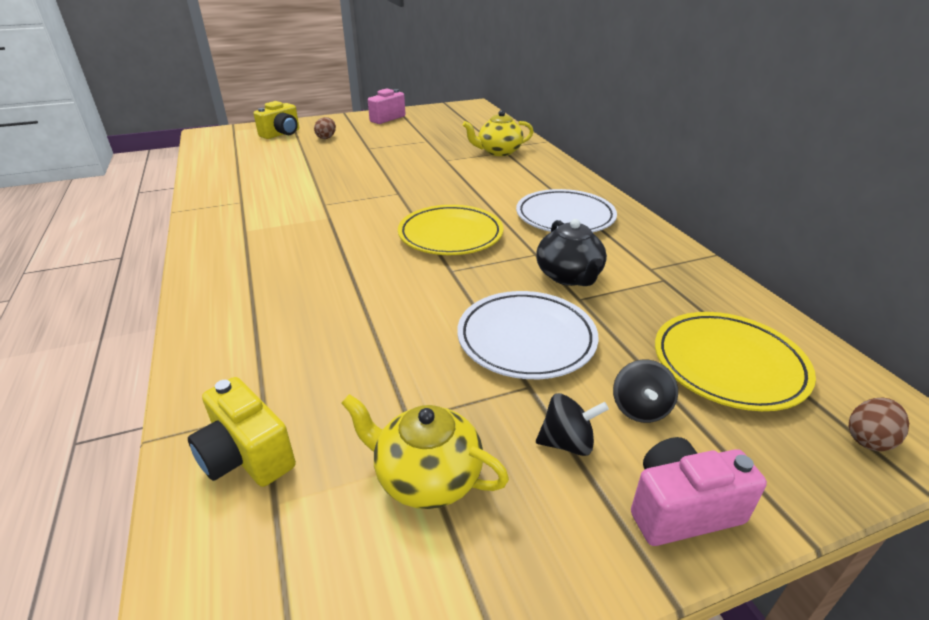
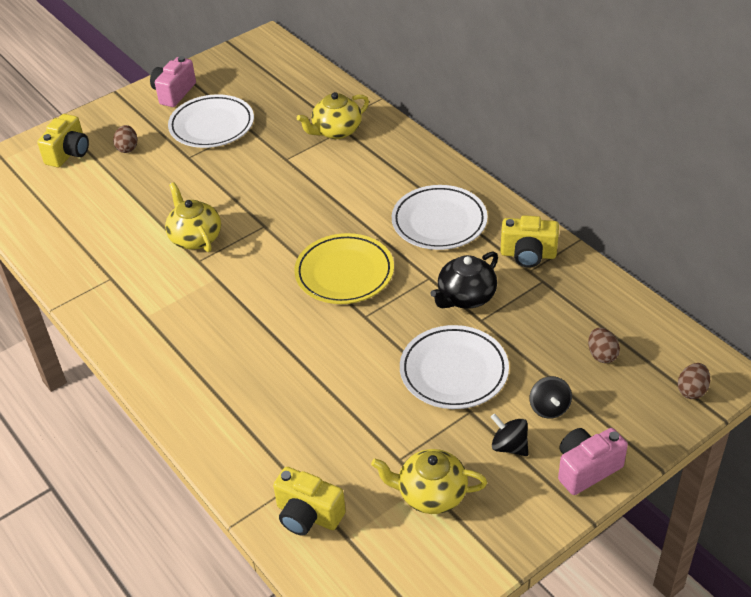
camera: 15 degrees left, 10 degrees up
(333, 190) = (195, 238): none -> yellow teapot
(400, 136) = (212, 126): none -> white plate
(567, 443) = (509, 446): black spinning top -> black spinning top turned 120 degrees counterclockwise
(569, 276) = (465, 297): black teapot -> black teapot turned 75 degrees clockwise
(652, 256) = (528, 255): none -> yellow camera
(728, 365) = (601, 355): yellow plate -> brown egg

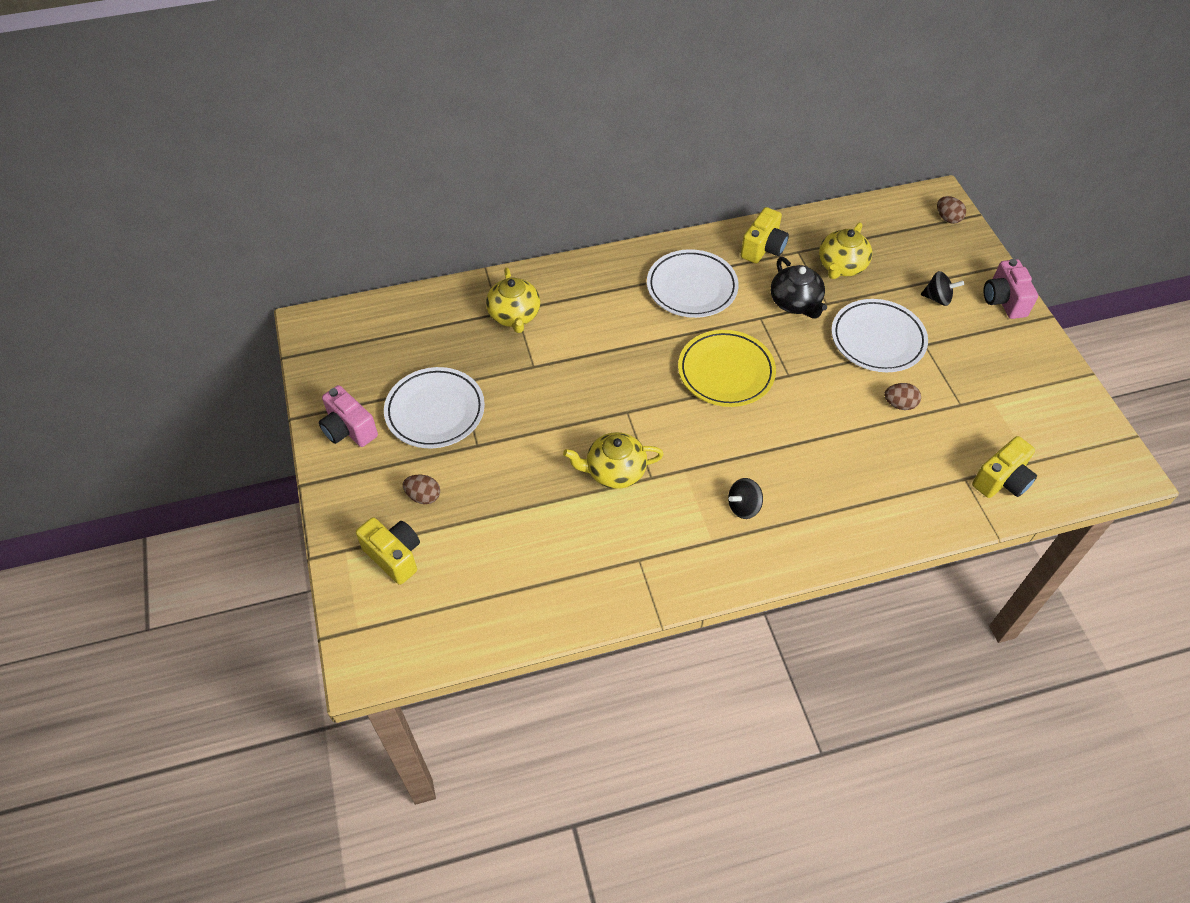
camera: 70 degrees left, 10 degrees up
(431, 494) = (1002, 396): yellow teapot -> yellow teapot (841, 266)
(509, 446) = (968, 334): black spinning top -> black spinning top (743, 507)
(601, 355) = (894, 250): brown egg -> brown egg (899, 404)

